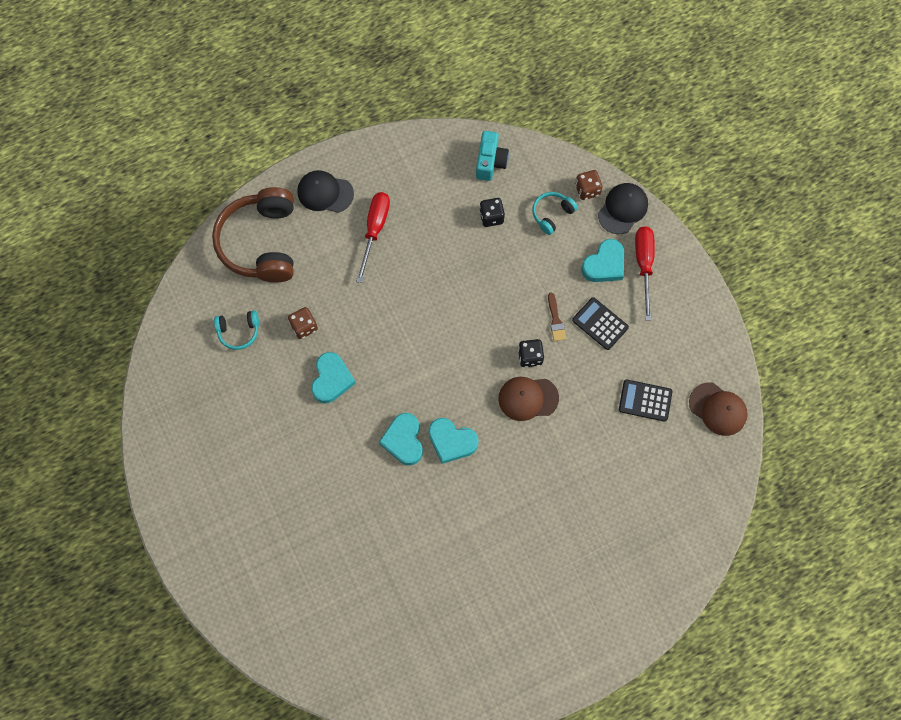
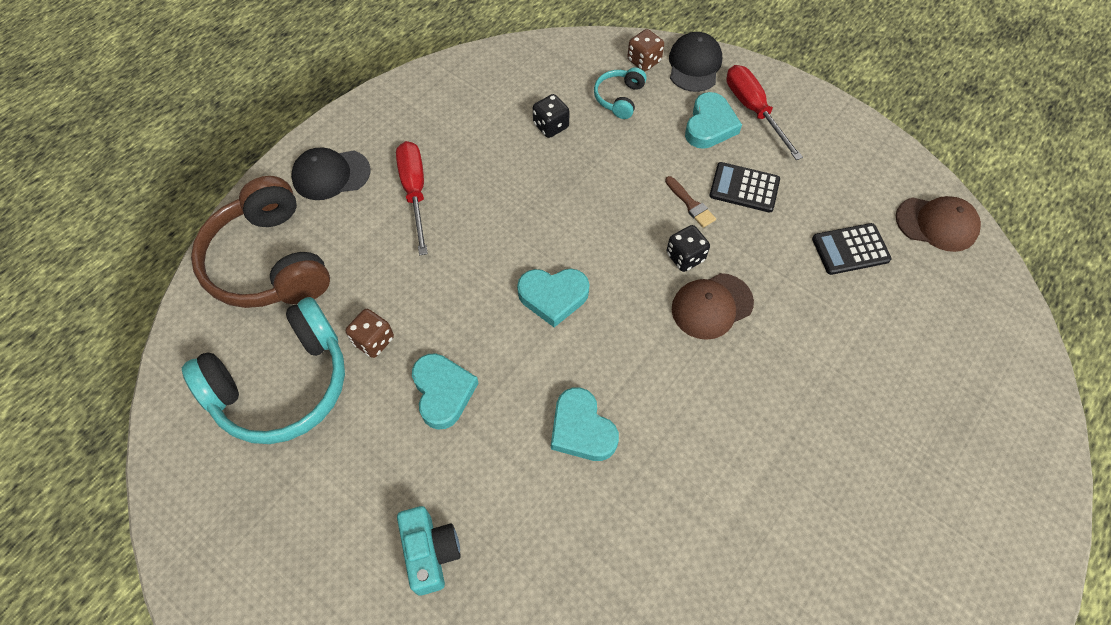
camera: 25 degrees left, 10 degrees down
(239, 332) = (282, 385): turquoise headphones -> turquoise headphones, size x2.17
(451, 441) = (646, 401): turquoise heart -> turquoise heart (553, 297)
(490, 162) = (518, 72): turquoise camera -> turquoise camera (430, 552)

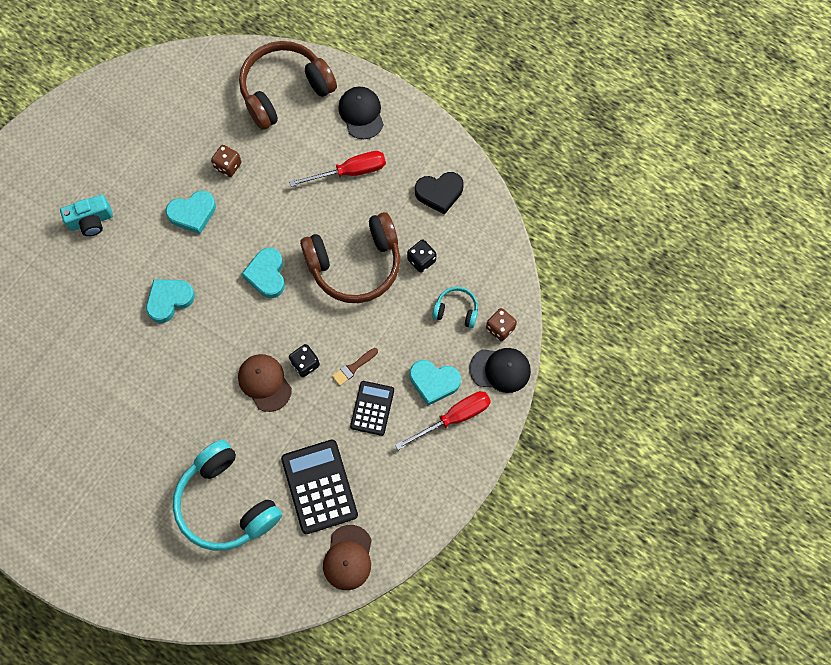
camera: 85 degrees right, 10 degrees up
(282, 385) = (195, 119): turquoise headphones -> turquoise headphones (226, 503)
(463, 102) = (439, 193): none -> black heart
(549, 194) = (355, 265): none -> brown headphones
(850, 249) = (319, 486): black calculator -> black calculator, size x1.62

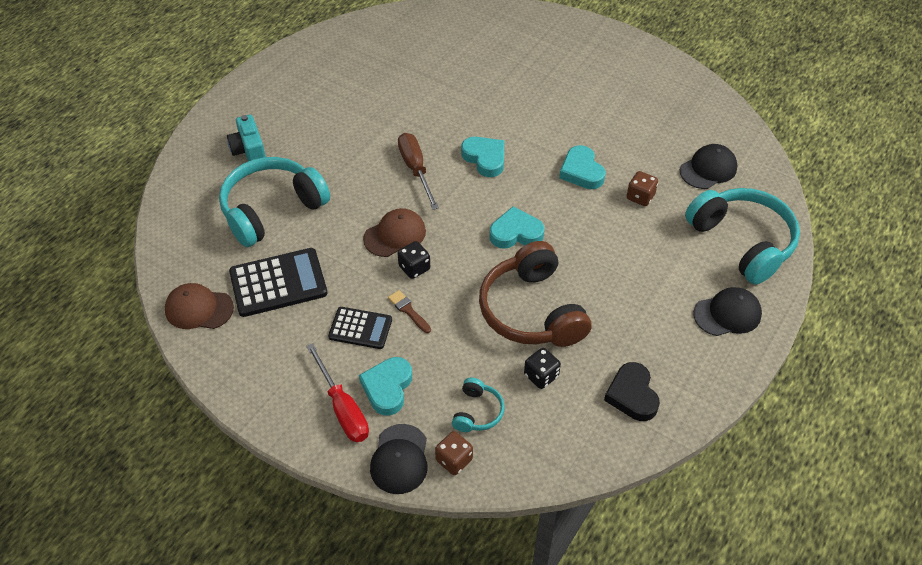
camera: 90 degrees right, 20 degrees down
(91, 221) = (566, 99): turquoise camera -> turquoise camera (249, 150)
(180, 366) = (416, 169): none -> brown screwdriver
(196, 105) = (708, 169): none -> black cap
(284, 90) = (742, 242): brown headphones -> turquoise headphones
(350, 172) = (648, 304): red screwdriver -> none

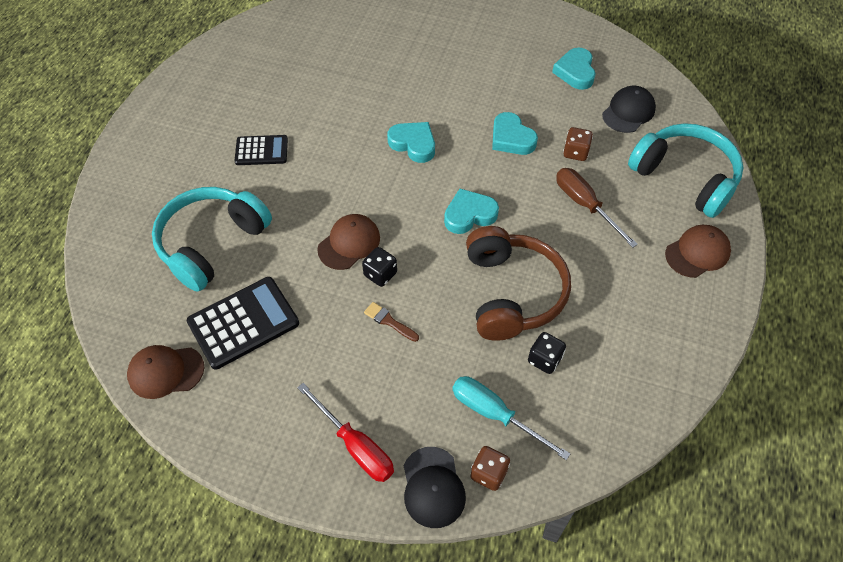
camera: 15 degrees left, 5 degrees up
(249, 150) = (167, 184): turquoise camera -> none
(360, 328) = (346, 352): black calculator -> black calculator (261, 151)
(387, 388) = (395, 411): turquoise heart -> turquoise heart (575, 72)
(416, 169) = (348, 169): brown screwdriver -> brown screwdriver (585, 205)
(477, 412) = (495, 414): turquoise headphones -> turquoise screwdriver
(531, 311) = (512, 293): brown headphones -> brown headphones turned 150 degrees counterclockwise
(632, 395) = (639, 358): black heart -> none
(727, 314) = (697, 253): black cap -> brown cap

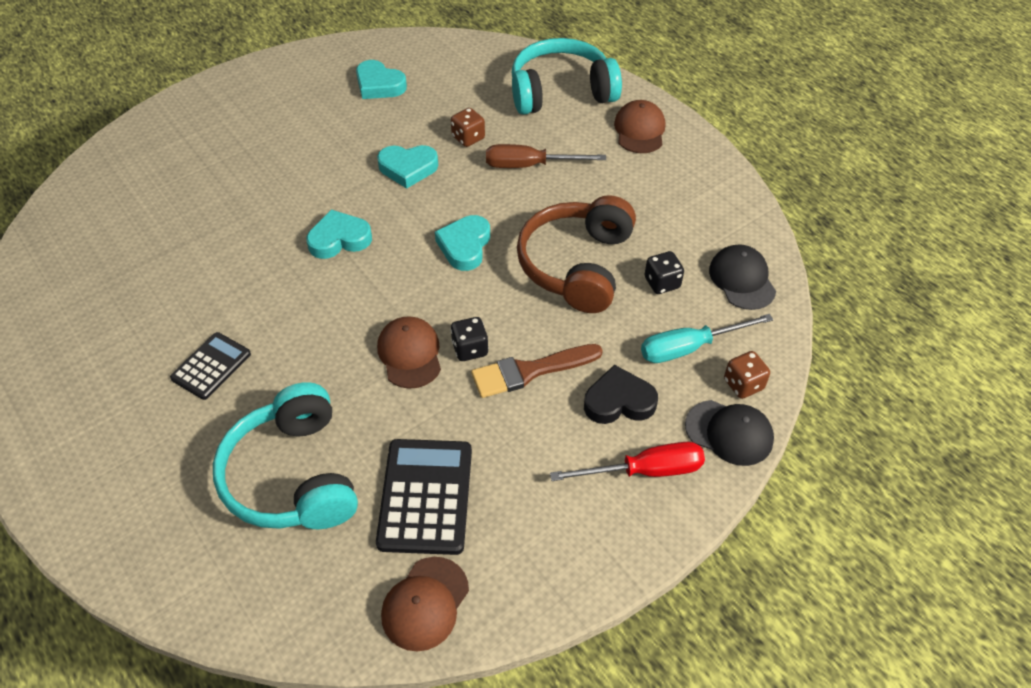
camera: 55 degrees left, 5 degrees down
(389, 321) = (530, 371): brown brush -> brown brush, size x1.83
(405, 393) = (619, 401): none -> black heart
(512, 293) = (576, 265): brown headphones -> brown headphones turned 105 degrees counterclockwise
(628, 112) = (459, 81): black cap -> black cap (742, 279)

